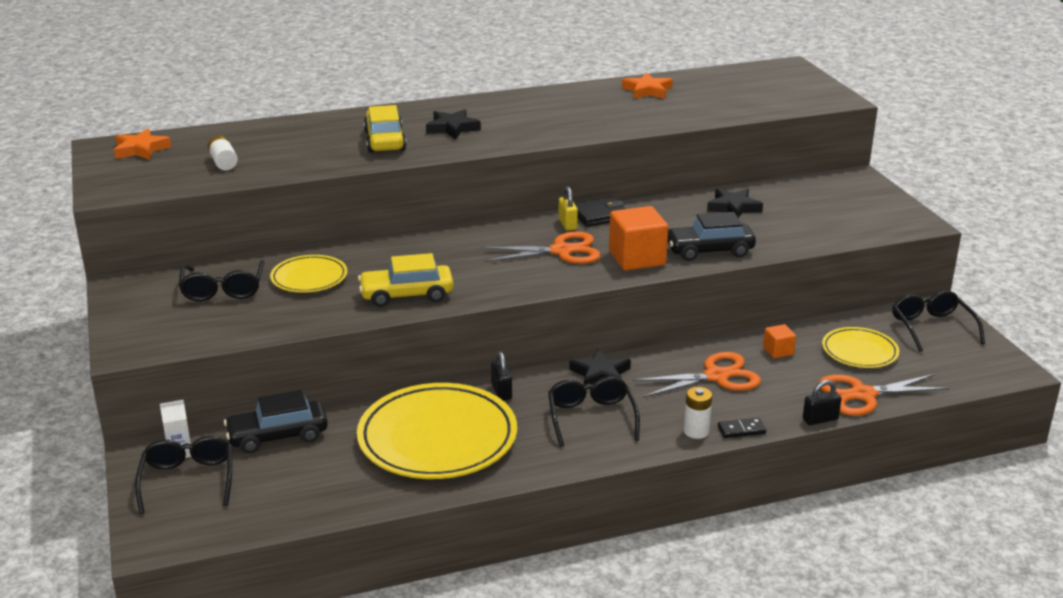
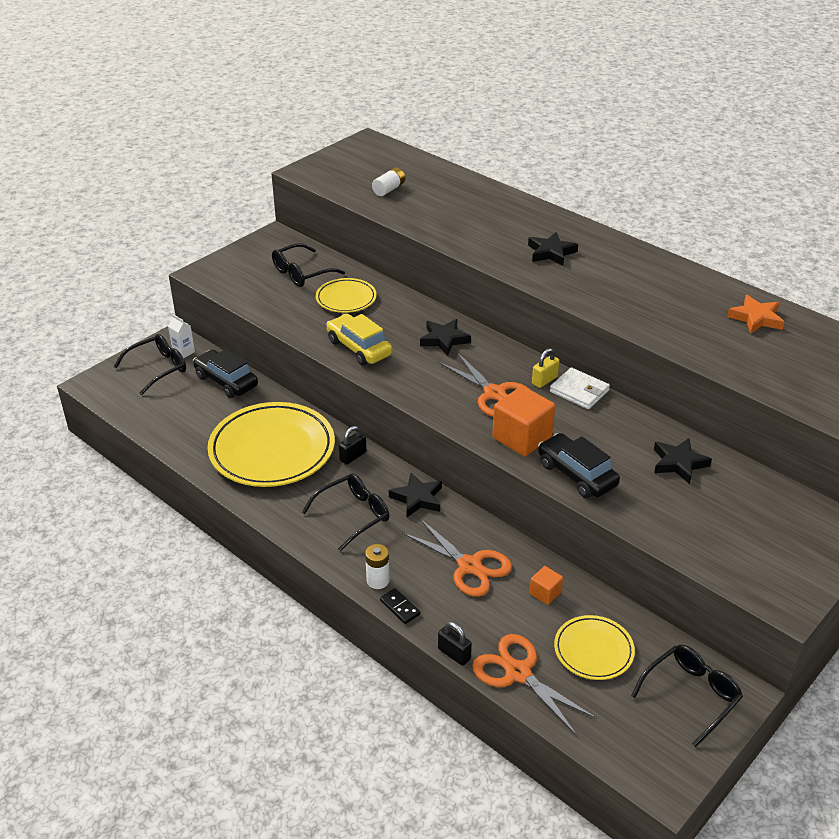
camera: 60 degrees right, 10 degrees up
(141, 149) = (377, 154): orange star -> none
(385, 141) = (493, 234): yellow car -> none
(449, 249) = (444, 339): none -> black star
(599, 215) = (579, 391): black wallet -> white wallet

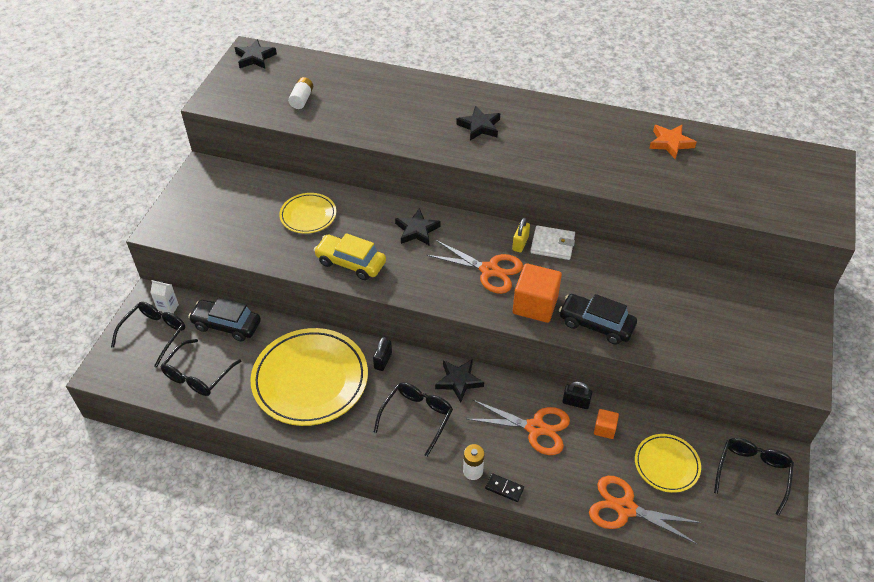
camera: 25 degrees left, 10 degrees up
(302, 273) = (252, 200): black glasses -> black glasses (198, 375)
(454, 654) = (569, 512): black padlock -> black padlock (575, 402)
(678, 463) = (662, 286): black star -> black star (255, 58)

